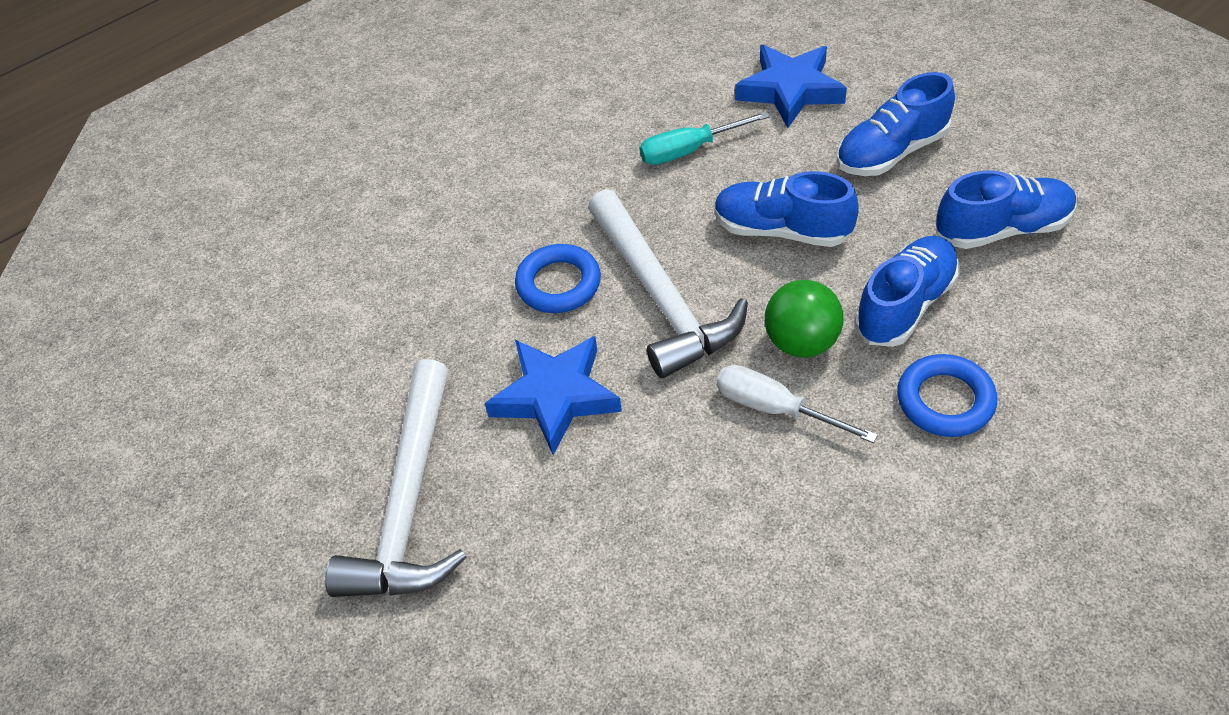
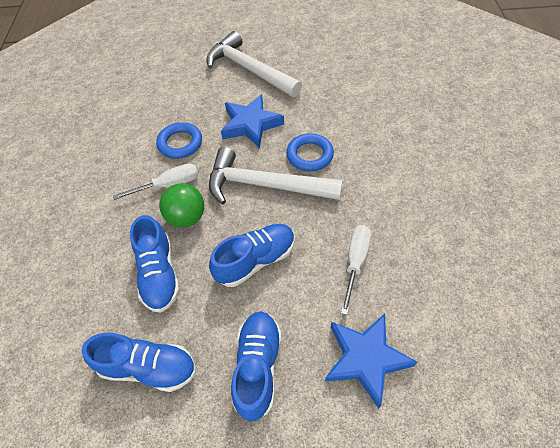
camera: 125 degrees right, 5 degrees up
(689, 150) = (355, 262): turquoise screwdriver -> white screwdriver
(945, 400) = (103, 245): blue ring -> blue ring (180, 143)
(1002, 229) = (148, 367): blue shoe -> blue shoe turned 105 degrees counterclockwise

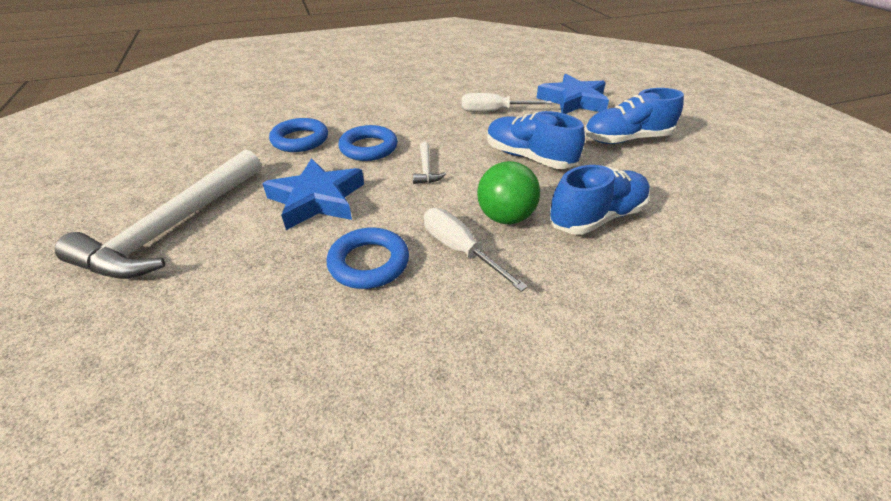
camera: 110 degrees left, 15 degrees down
(148, 367) = (693, 195): blue shoe -> none
(265, 185) = (426, 169): white hammer -> white hammer, size x0.40
(335, 117) = (300, 140): none -> blue ring

